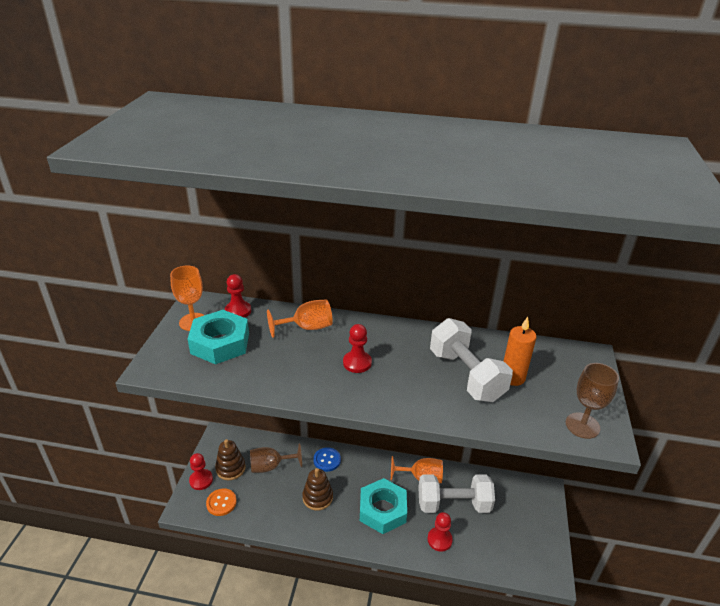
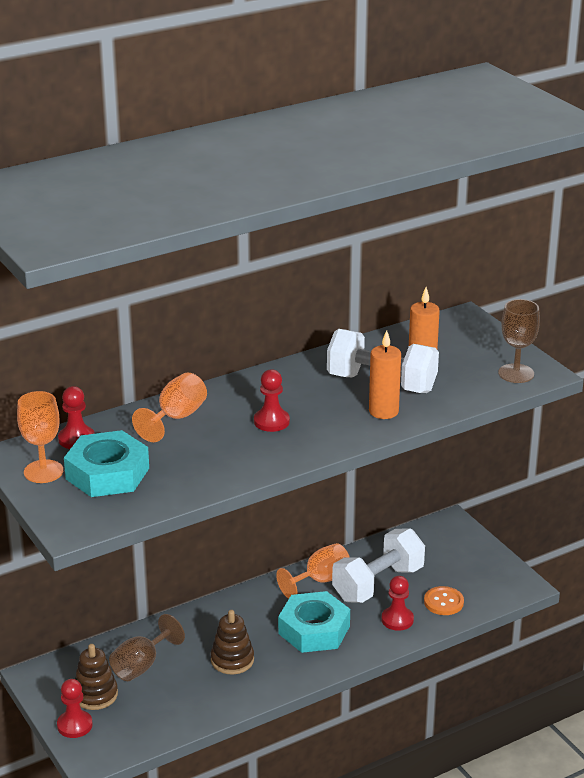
camera: 40 degrees left, 5 degrees down
(221, 503) = (129, 728): orange button -> orange button (443, 602)
(327, 460) = (199, 623): blue button -> none
(440, 399) = (383, 411): none -> orange candle

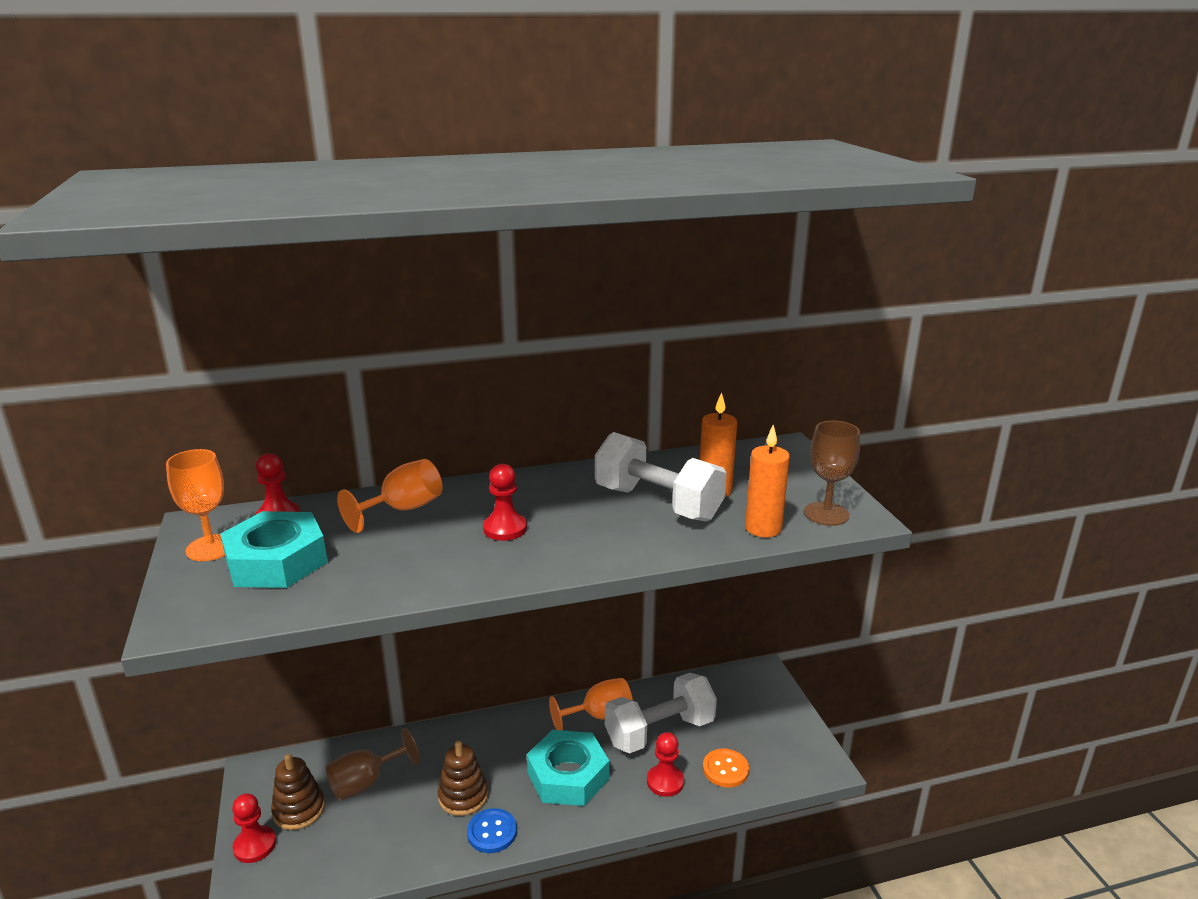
camera: 15 degrees right, 5 degrees down
(270, 680) = (492, 832): none -> blue button
(383, 411) = (643, 536): orange candle -> orange candle (763, 528)

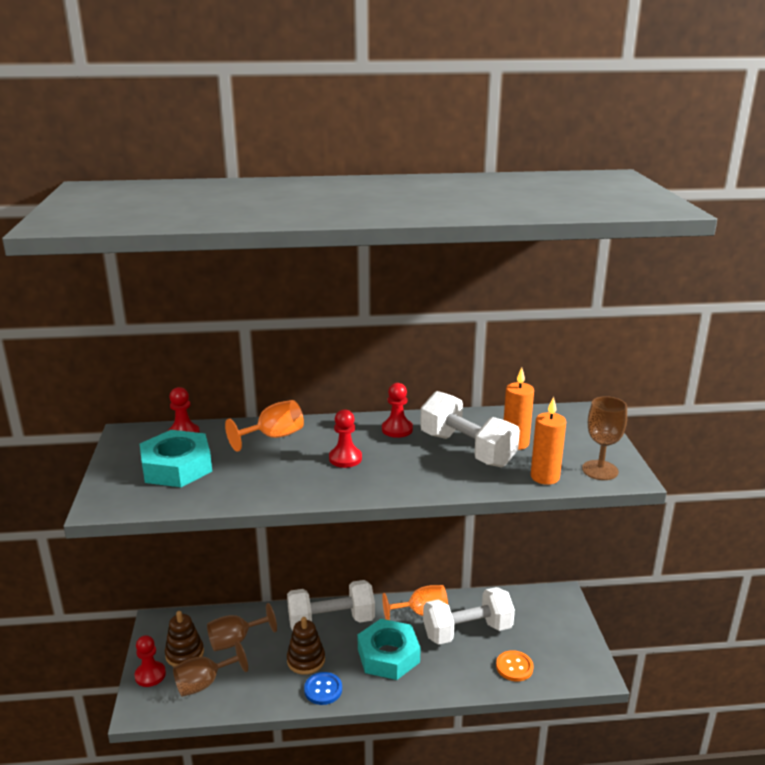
camera: 10 degrees right, 0 degrees up
(211, 548) = (133, 453): orange goblet -> none
(331, 847) = (204, 683): none -> brown goblet
(487, 741) = (331, 621): none -> white dumbbell
(665, 782) = (464, 670): red pawn -> red pawn (397, 429)

